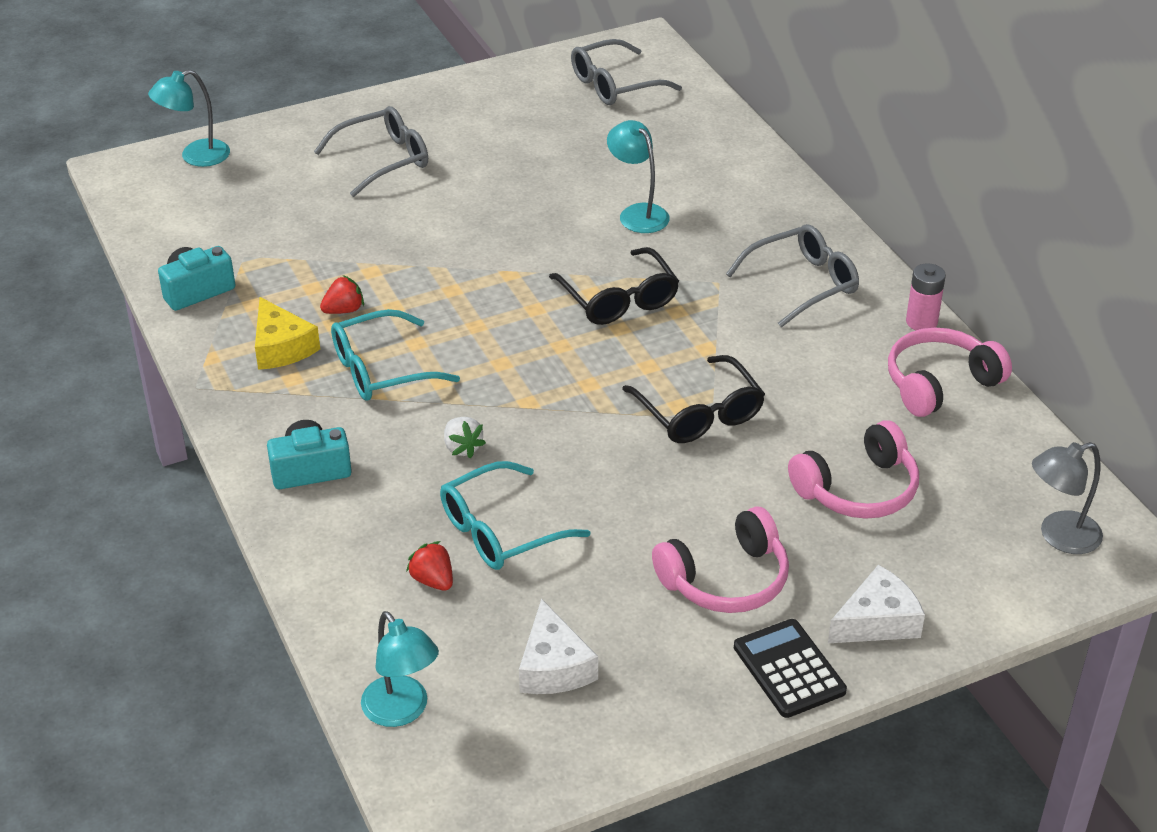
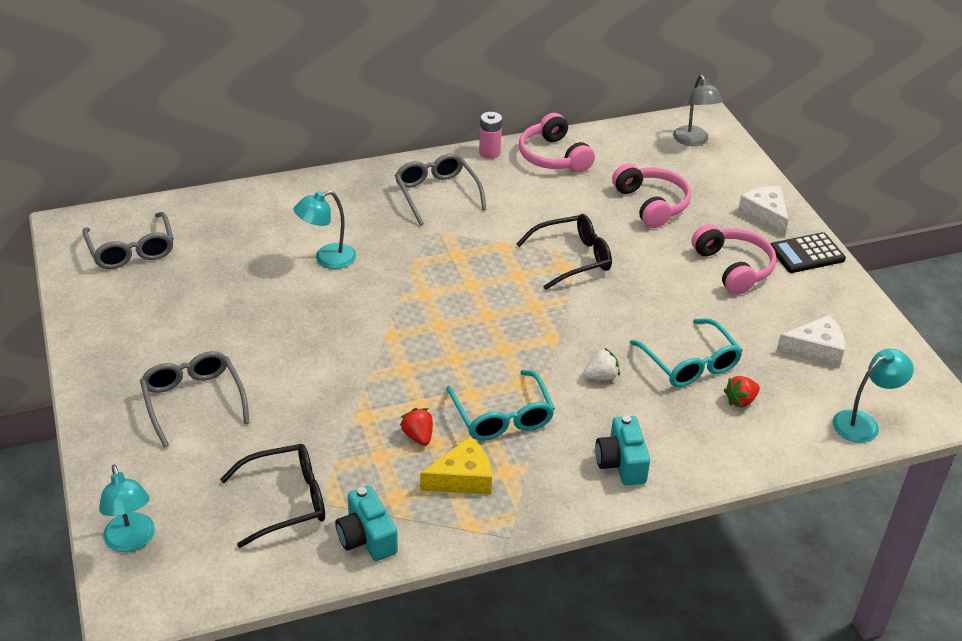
camera: 85 degrees left, 0 degrees up
(619, 300) = (437, 280): black glasses -> black glasses (287, 500)

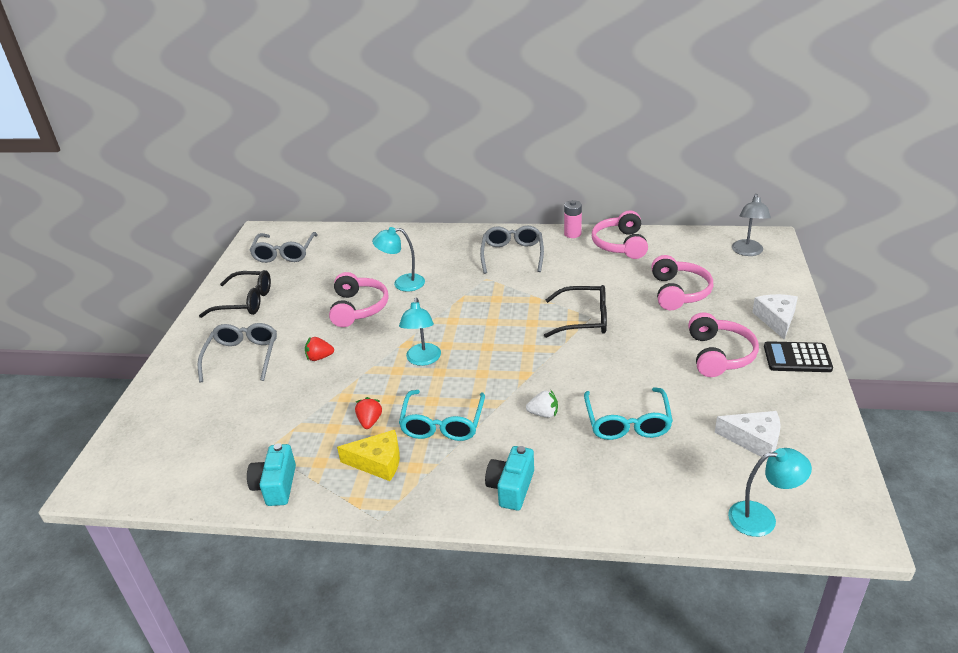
camera: 30 degrees right, 5 degrees down
(132, 541) = (129, 439): turquoise lamp -> turquoise lamp (423, 360)
(287, 500) = (245, 442): black glasses -> black glasses (246, 302)
(296, 303) = (358, 308): none -> pink headphones
(740, 401) = (653, 465): red strawberry -> red strawberry (319, 357)

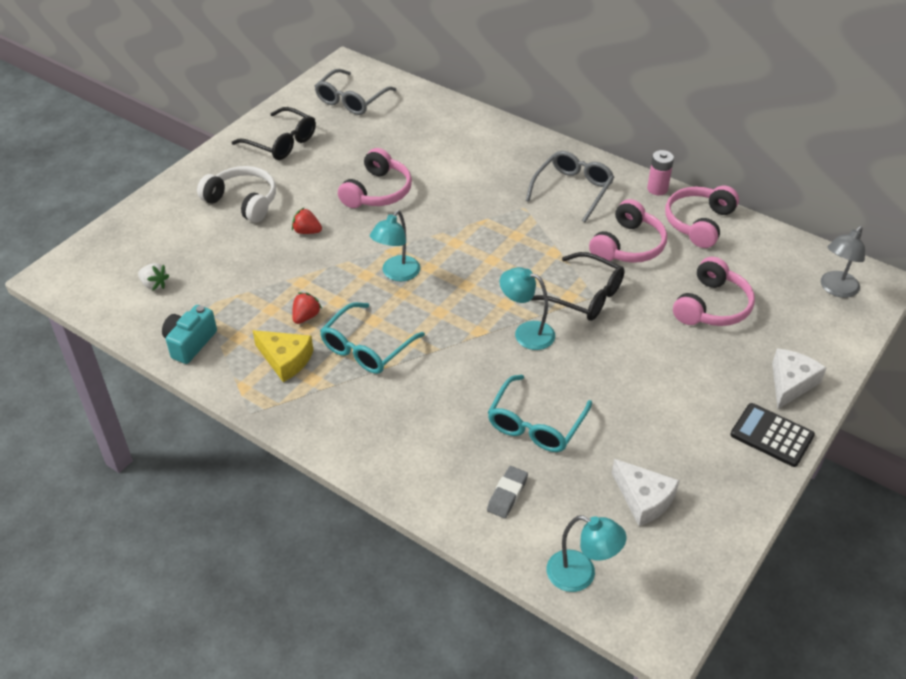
camera: 25 degrees right, 10 degrees up
(243, 356) = (243, 201): grey glasses -> white headphones
(402, 283) = (438, 180): turquoise lamp -> turquoise lamp (526, 333)
(511, 488) = (379, 437): turquoise camera -> none
(543, 414) = (464, 379): white strawberry -> white strawberry (154, 285)
(652, 484) = (507, 494): none -> grey eraser
(719, 355) = (691, 395): pink headphones -> pink headphones (628, 246)

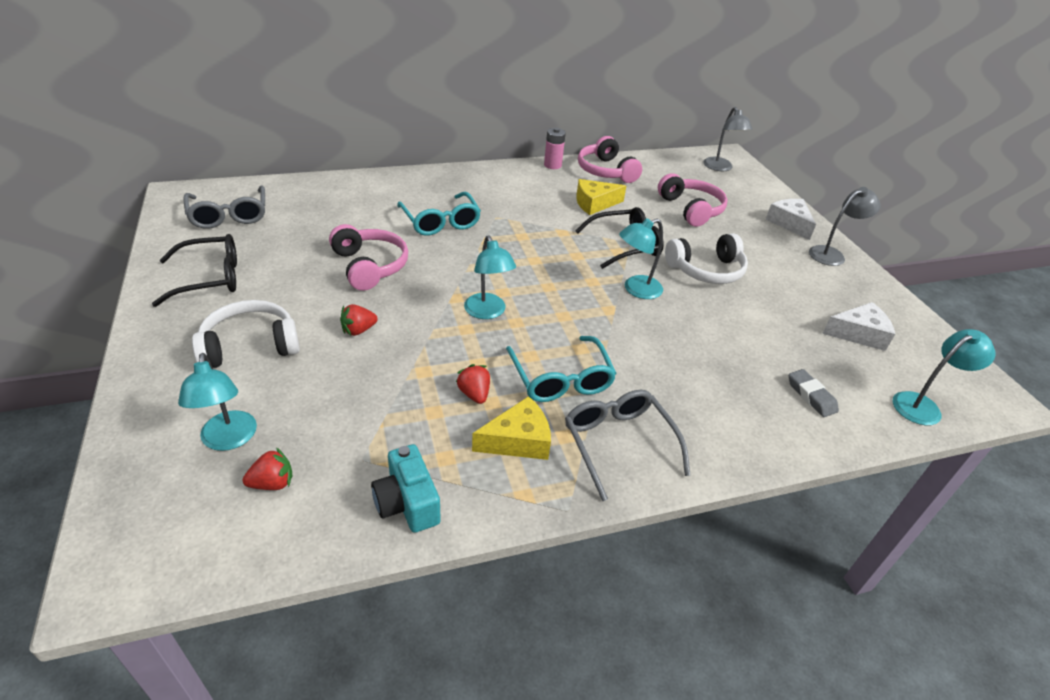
camera: 55 degrees left, 5 degrees down
(154, 285) = (272, 483): white strawberry -> red strawberry
(166, 248) = (229, 440): none -> turquoise lamp
(535, 425) = (743, 340): turquoise glasses -> turquoise glasses (441, 222)
(573, 189) = (506, 190): grey glasses -> grey glasses (618, 442)
(614, 361) = (706, 270): none -> white headphones
(628, 246) = (594, 203): pink headphones -> yellow cheese
(771, 435) = (832, 254): black calculator -> grey lamp

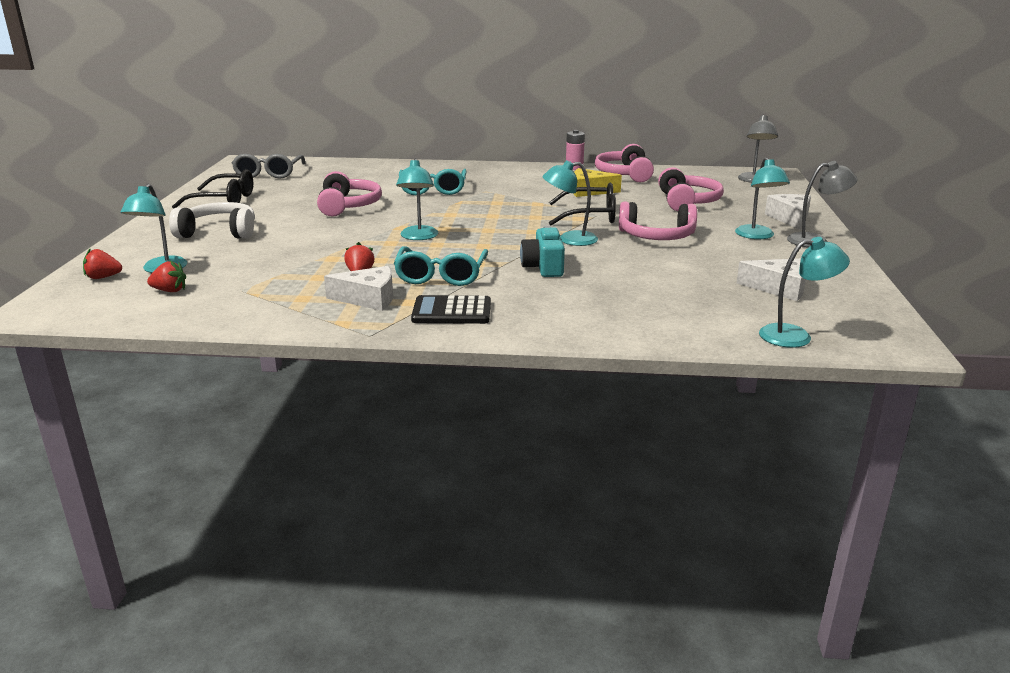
camera: 25 degrees right, 15 degrees down
(358, 330) = (304, 234): red strawberry -> red strawberry (103, 277)
(407, 503) = (251, 313): turquoise camera -> turquoise camera (543, 267)
(518, 440) = (369, 298): yellow cheese -> white cheese
(618, 442) = (452, 311): grey glasses -> black calculator
(706, 270) = (656, 236): white headphones -> pink headphones
(784, 255) = (757, 236): none -> turquoise lamp
(811, 396) = (674, 314): grey eraser -> none

